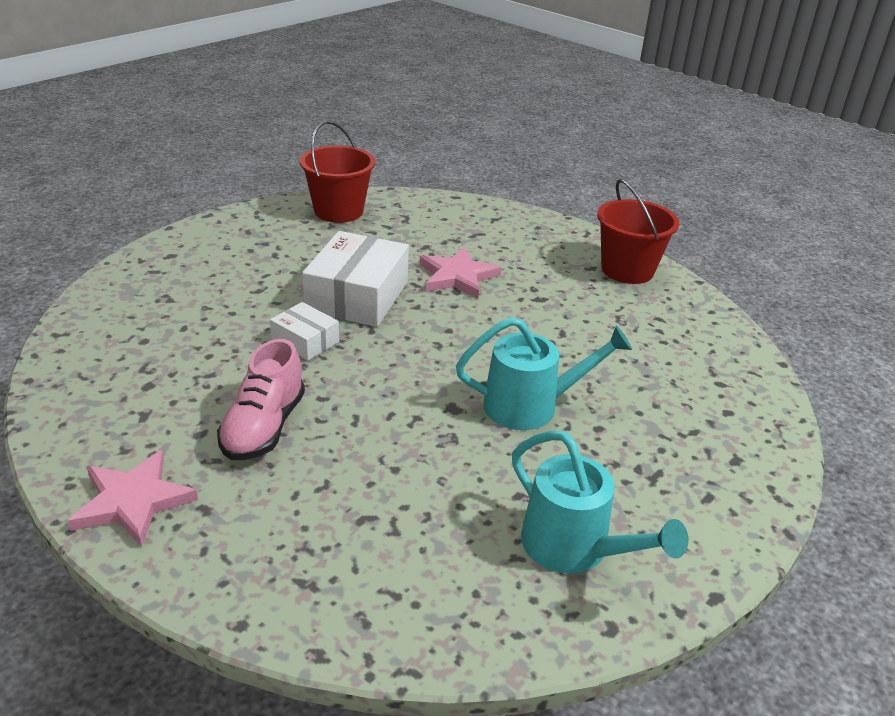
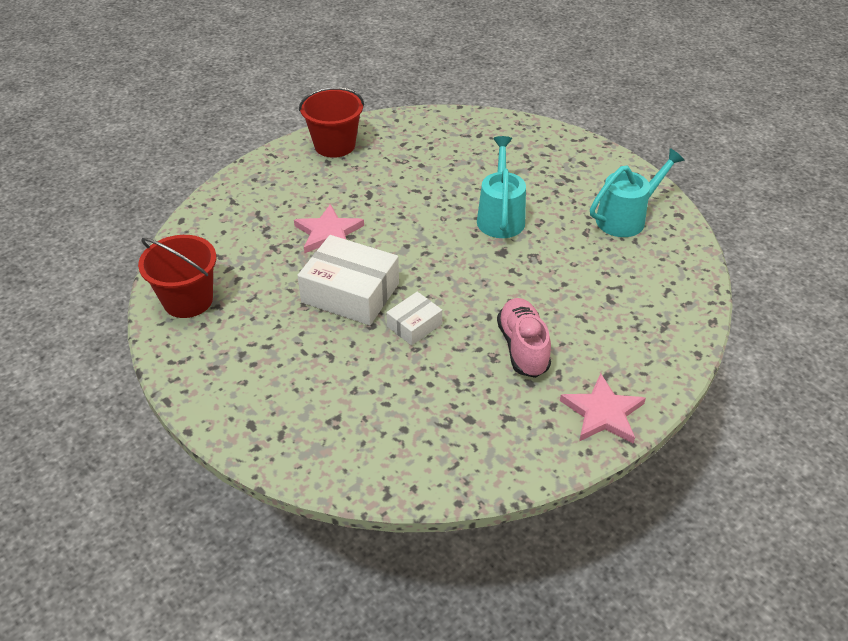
camera: 80 degrees left, 10 degrees up
(264, 427) = (523, 347): pink shoe -> pink shoe turned 120 degrees counterclockwise

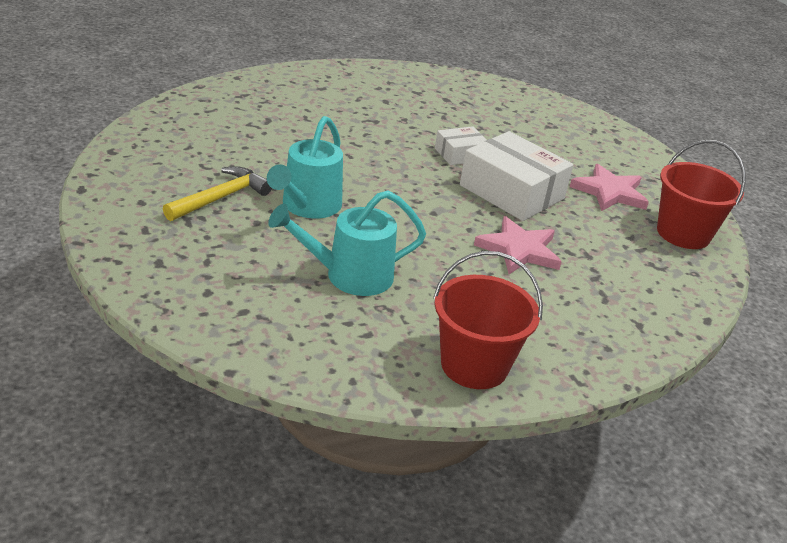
camera: 165 degrees left, 10 degrees down
(523, 347) = (374, 117): pink shoe -> none
(563, 202) = (221, 198): none -> yellow hammer
(602, 413) = (345, 75): pink star -> pink star (609, 192)
(626, 218) = (170, 165): turquoise watering can -> turquoise watering can (349, 276)

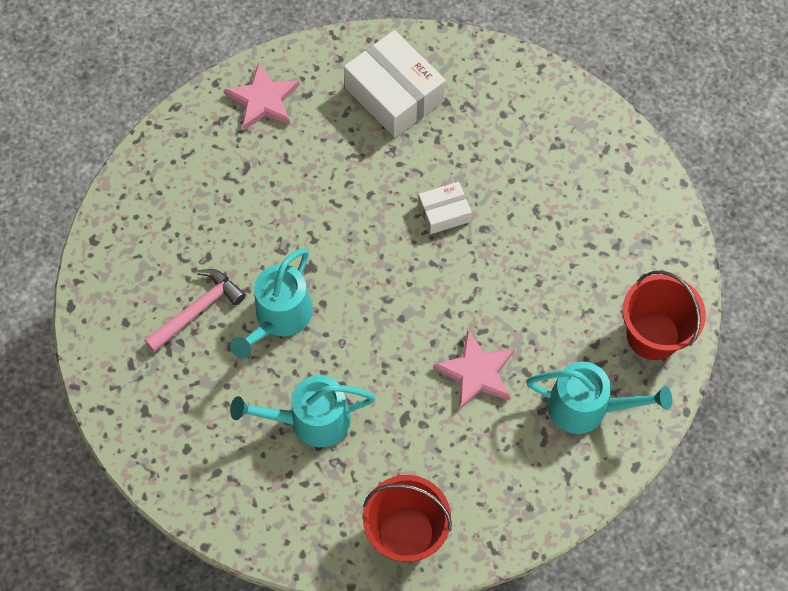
camera: 10 degrees right, 30 degrees up
(221, 198) = (198, 310): yellow hammer -> pink hammer
(511, 192) = (487, 277): white box -> white box (394, 94)
(609, 192) = (593, 269): pink star -> pink star (263, 100)
(640, 277) = (587, 407): none -> turquoise watering can

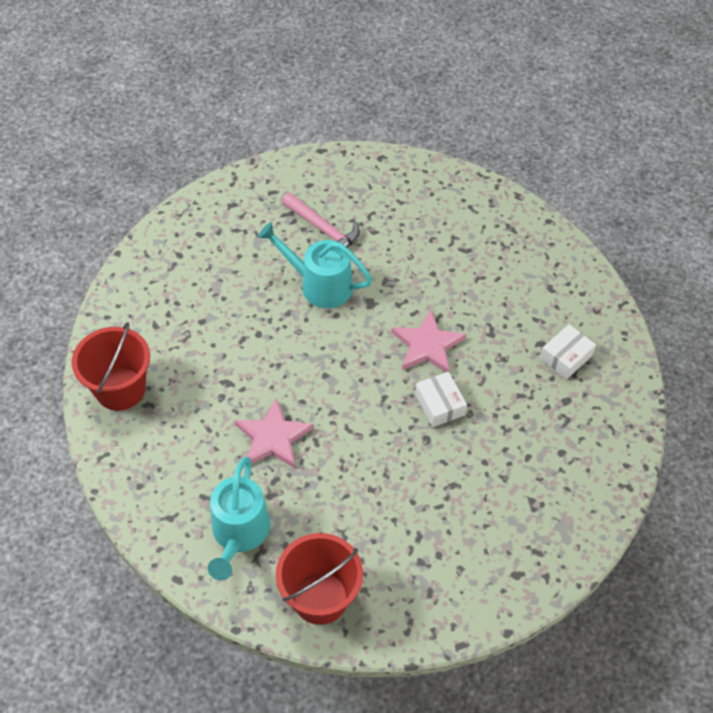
camera: 85 degrees right, 10 degrees down
(263, 100) = (538, 256): pink star -> pink star (427, 345)
(310, 420) = (224, 314): turquoise watering can -> none
(394, 94) = (566, 357): white box -> white box, size x0.53

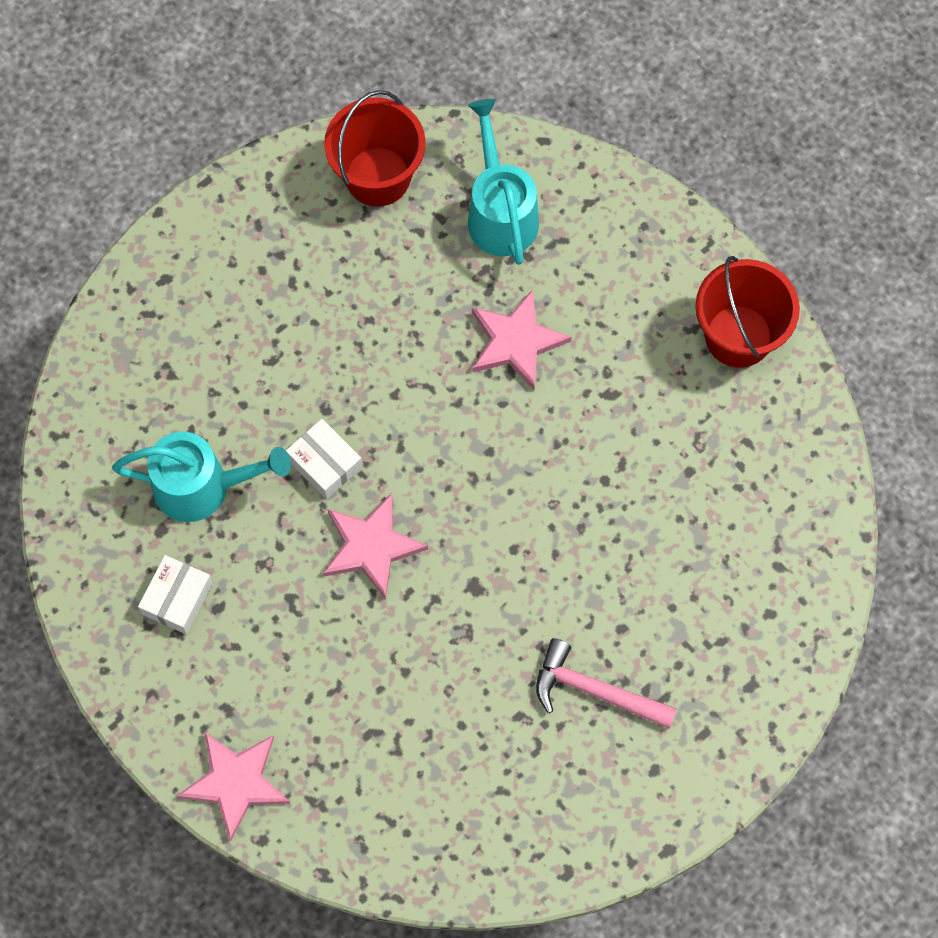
camera: 160 degrees right, 15 degrees up
(319, 285) = (558, 589): turquoise watering can -> turquoise watering can (203, 486)
(556, 251) = (235, 782): none -> pink star

